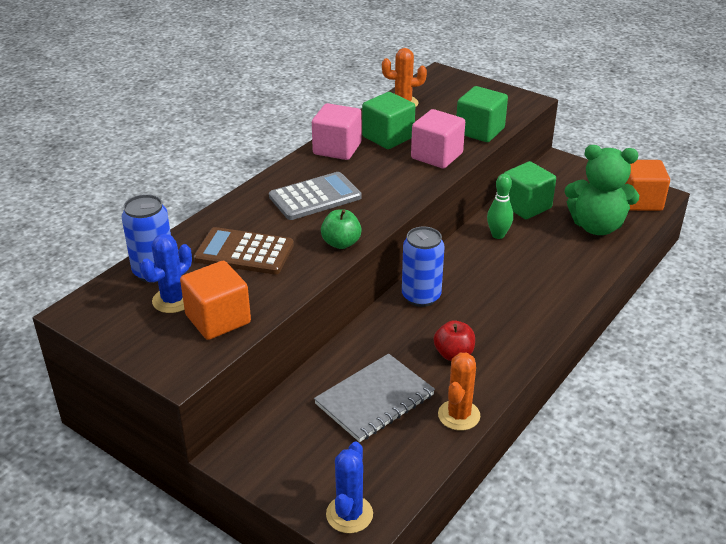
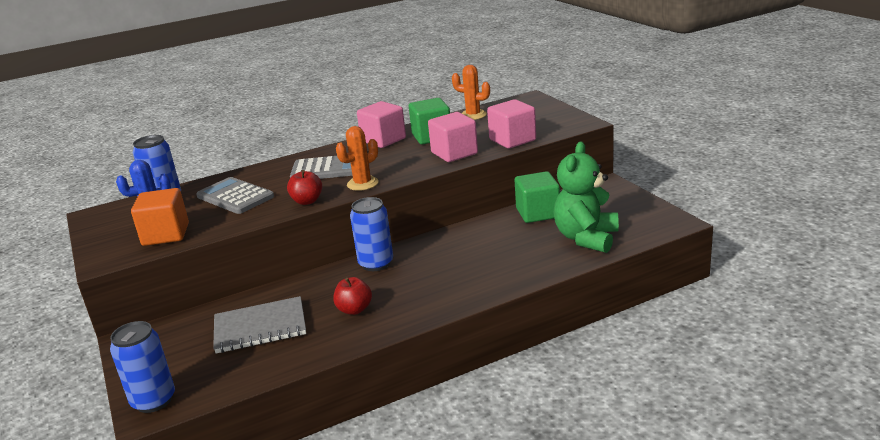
camera: 30 degrees right, 10 degrees down
(244, 252) = (235, 196): brown calculator -> grey calculator
(341, 243) = (307, 201): green apple -> red apple
(349, 514) = (154, 400): blue cactus -> blue can
(459, 415) = (308, 354): orange cactus -> orange cactus (362, 184)
(480, 131) = (512, 140): green cube -> pink cube
(498, 235) = (489, 230): green bowling pin -> none
(596, 226) = (586, 238): green teddy bear -> green teddy bear turned 75 degrees clockwise
(640, 201) = (652, 225): orange cube -> none

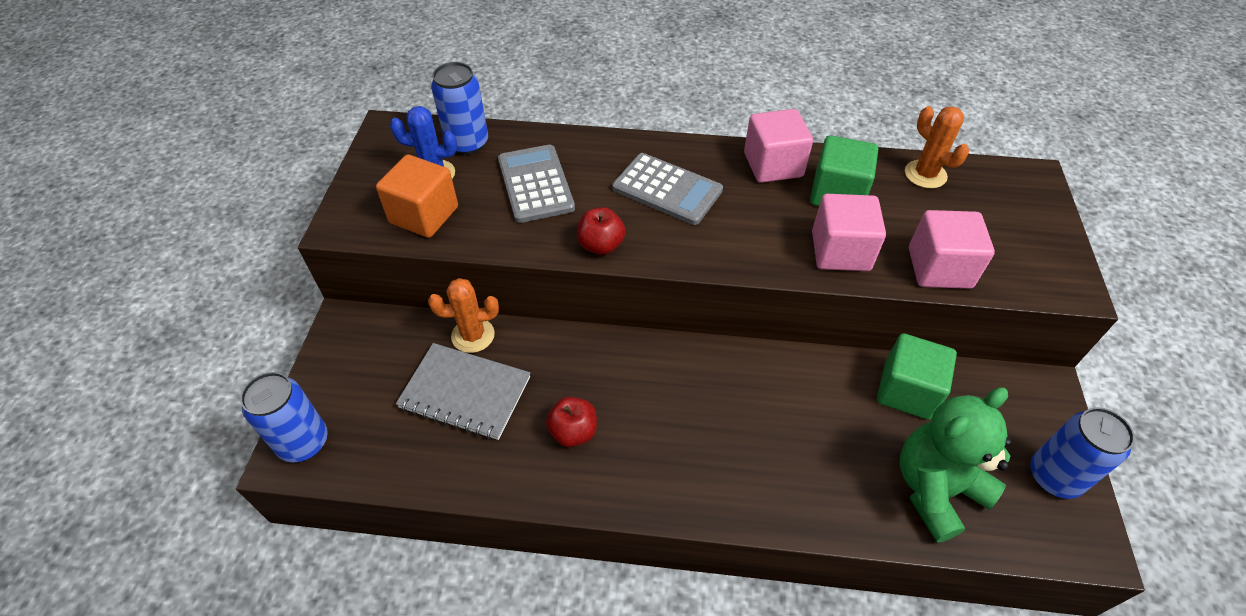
camera: 30 degrees right, 25 degrees up
(362, 184) = (685, 248): orange cactus -> orange cactus (473, 335)
(376, 264) = (650, 361): blue can -> blue can (1054, 477)

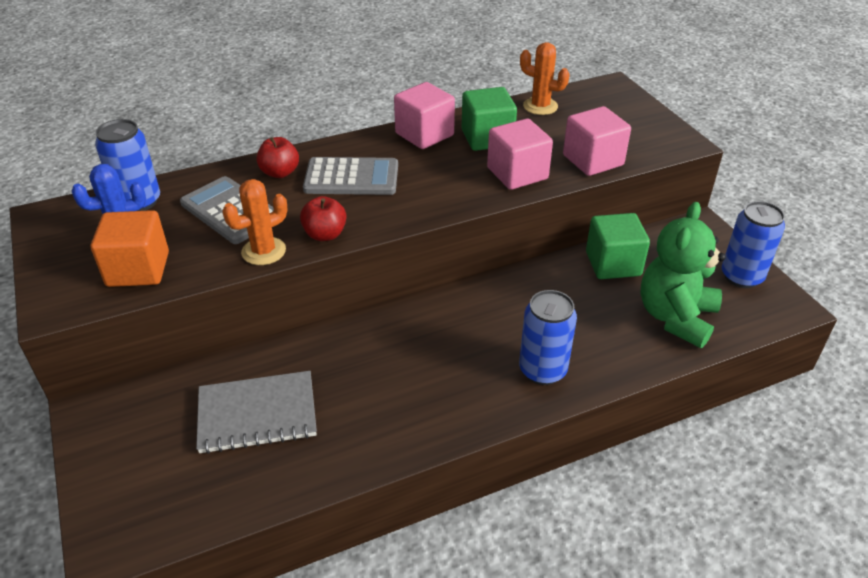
camera: 30 degrees left, 10 degrees down
(303, 442) = (117, 526): blue can -> blue can (542, 370)
(473, 335) = (232, 367): orange cactus -> orange cactus (263, 251)
(573, 432) = (379, 400): red apple -> red apple (280, 172)

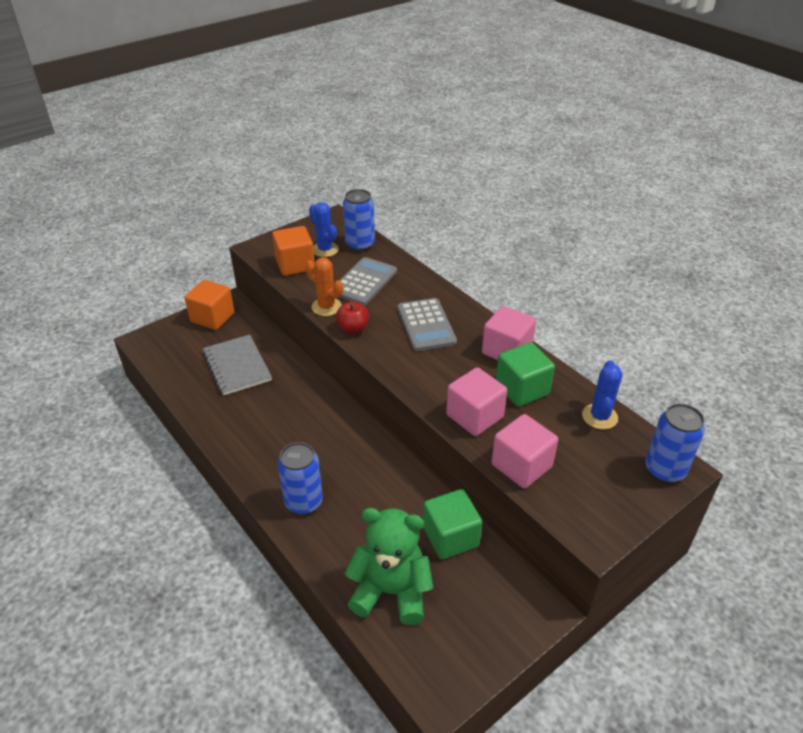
camera: 75 degrees right, 0 degrees up
(113, 437) = (212, 317): none -> orange cube
(280, 172) = (417, 291): red apple -> none
(540, 106) = (599, 416): orange cactus -> blue cactus
(741, 277) = (471, 650): blue can -> blue can (664, 470)

